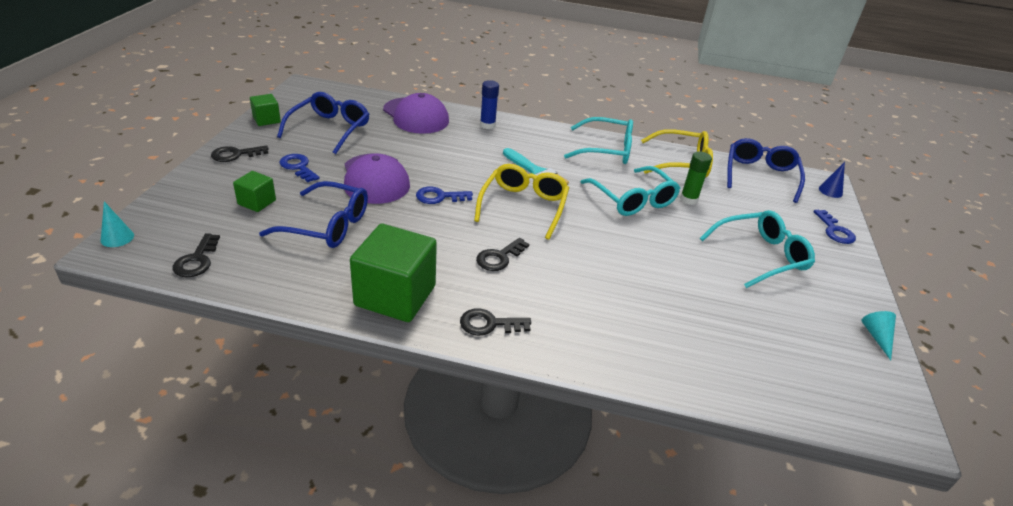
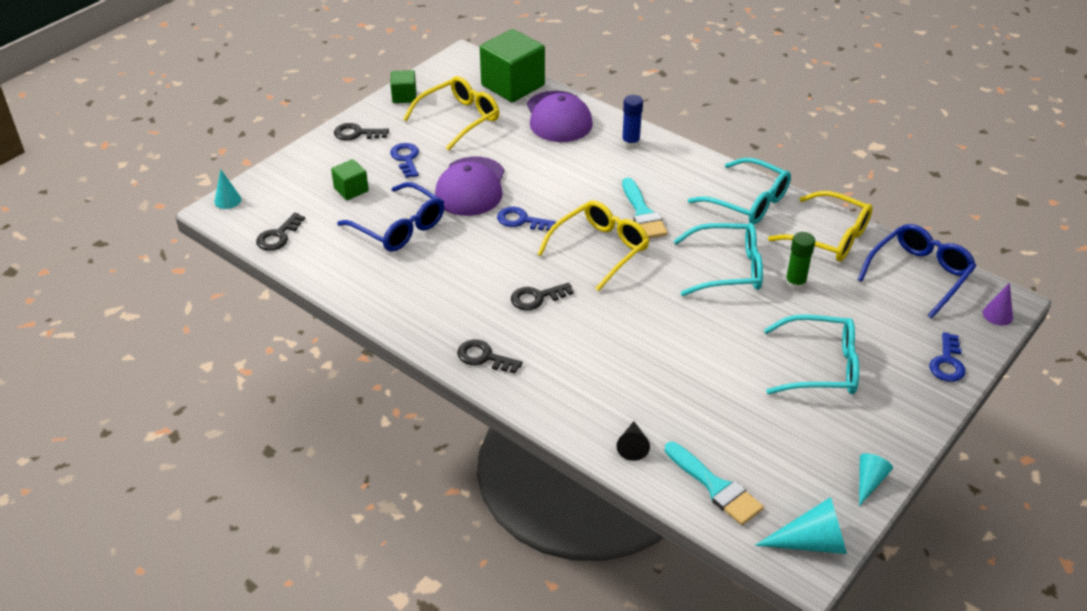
camera: 30 degrees right, 5 degrees up
(329, 129) = (459, 119): blue glasses -> yellow glasses
(395, 295) = (420, 310): green cube -> green cube (513, 85)
(633, 199) = (727, 269): turquoise glasses -> turquoise glasses turned 90 degrees counterclockwise
(684, 368) = (632, 446): none -> black cone
(779, 382) = (716, 487): none -> turquoise brush
(830, 191) = (997, 315): blue cone -> purple cone
(891, 406) = (812, 542): none -> turquoise cone

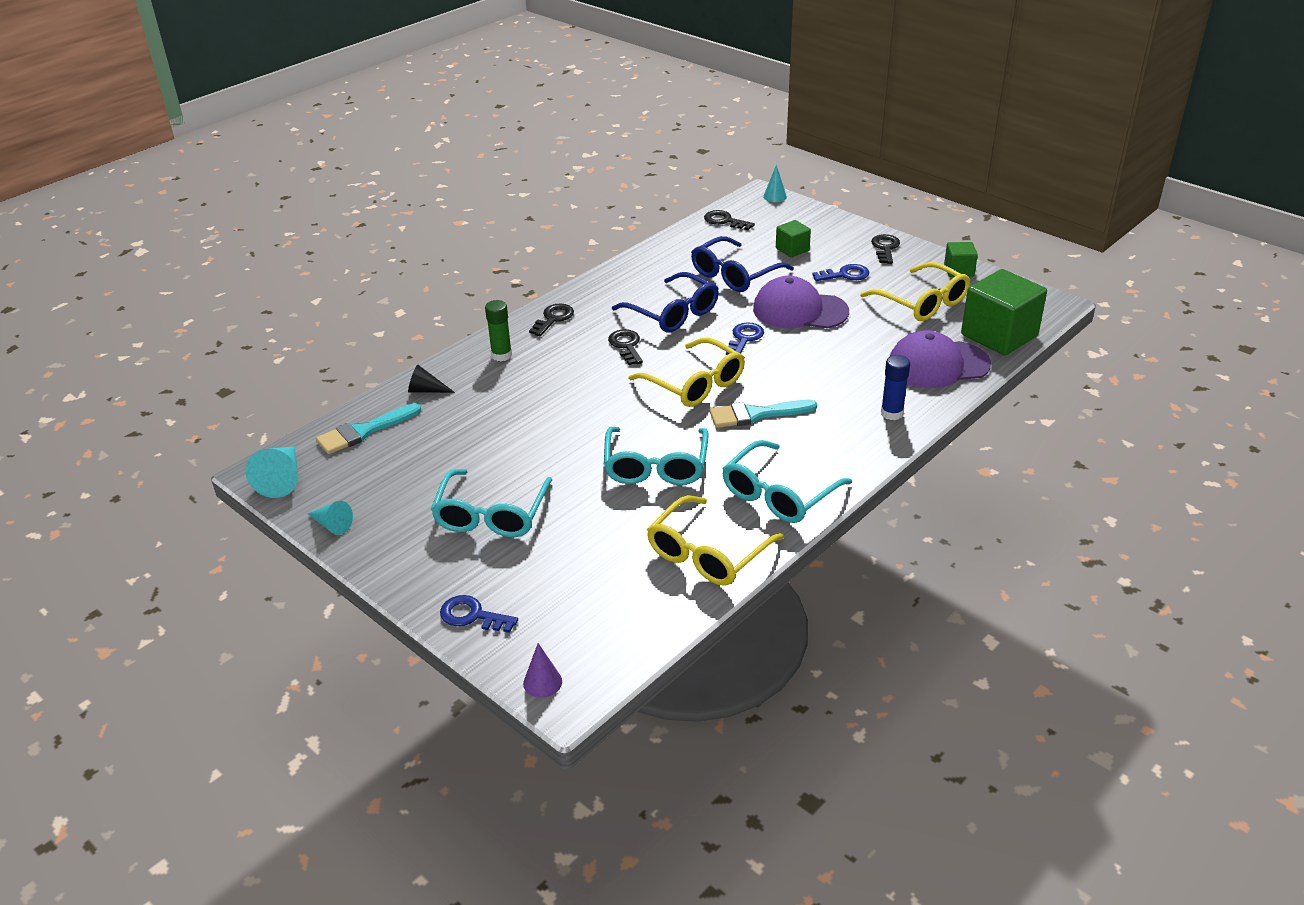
camera: 95 degrees right, 5 degrees down
(795, 284) = (625, 513): green glue stick -> green glue stick (501, 355)
(919, 274) = (629, 623): blue glasses -> blue glasses (673, 313)

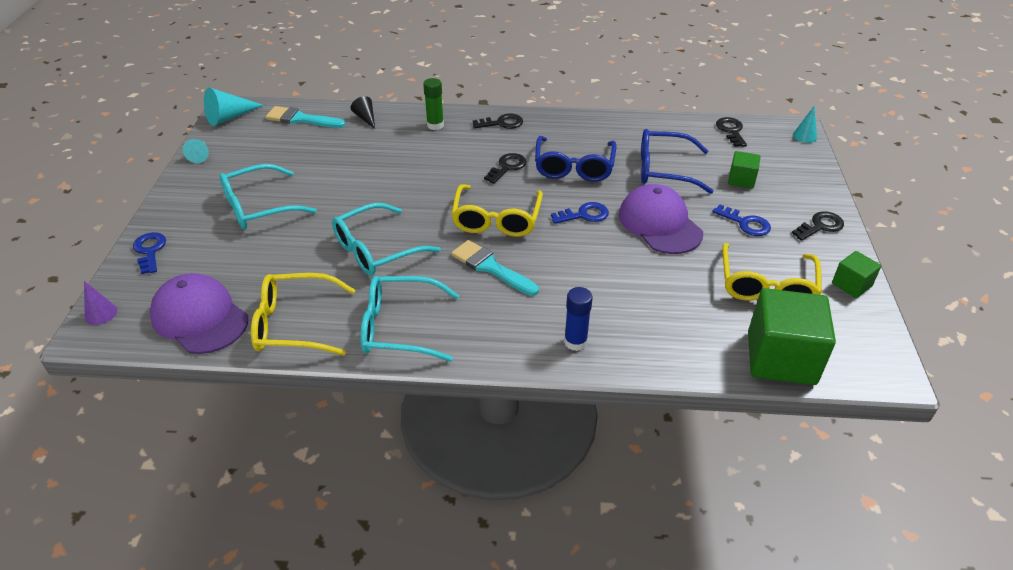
camera: 50 degrees right, 5 degrees up
(938, 365) = (682, 338): purple cap -> purple cap (200, 317)

